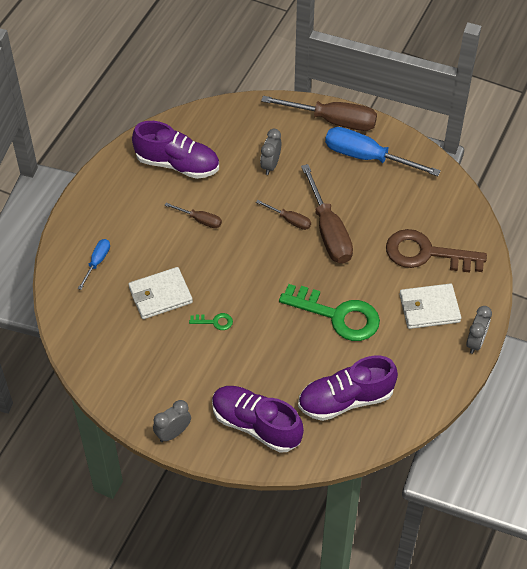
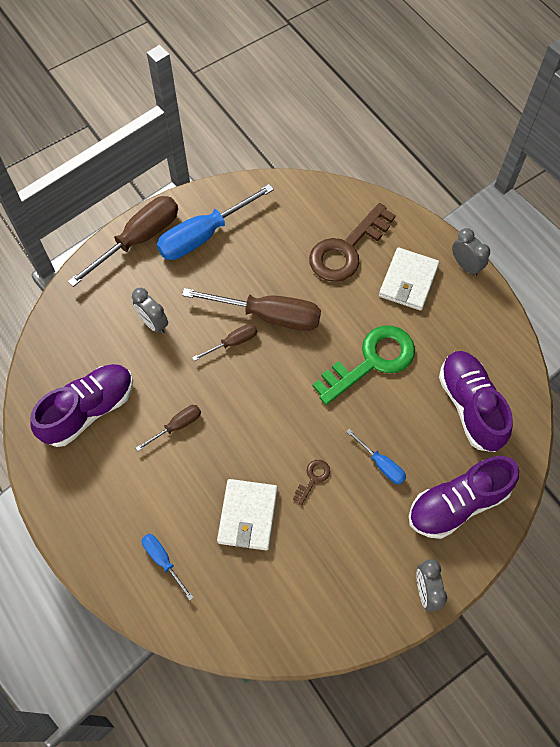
camera: 60 degrees left, 10 degrees up
(215, 322) = (313, 478): green key -> brown key
(255, 360) = (381, 464): none -> blue screwdriver
(346, 399) = (470, 406): purple shoe -> purple shoe turned 150 degrees clockwise

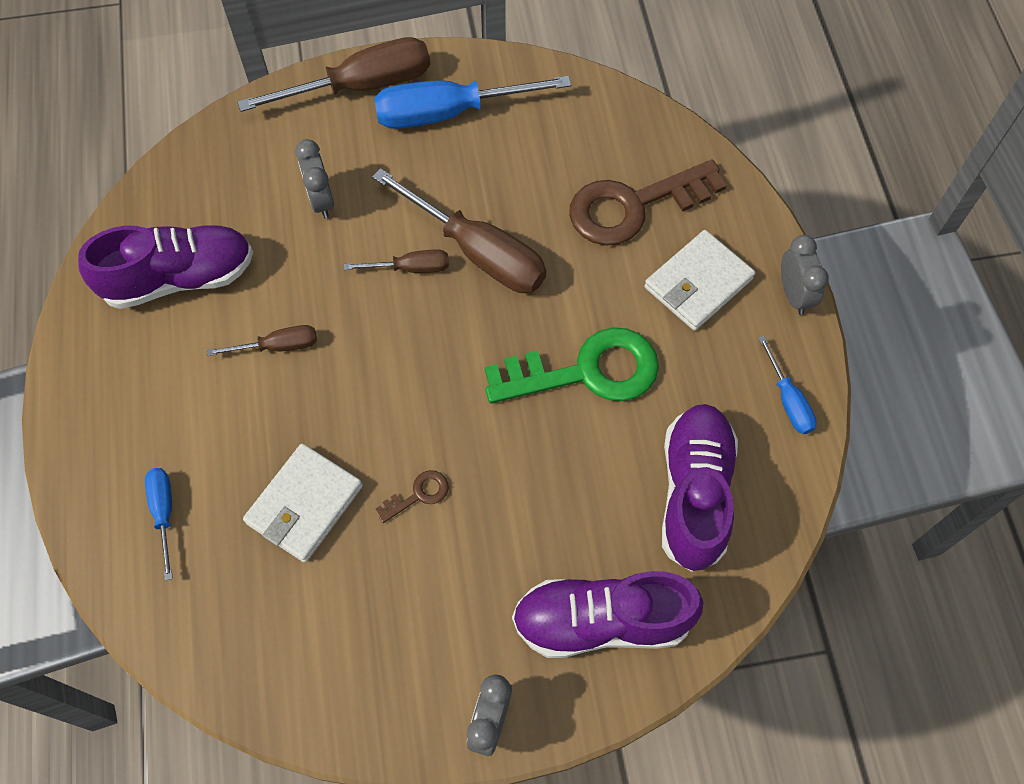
camera: 25 degrees right, 0 degrees up
(381, 464) = (523, 518): blue screwdriver -> blue screwdriver (788, 400)

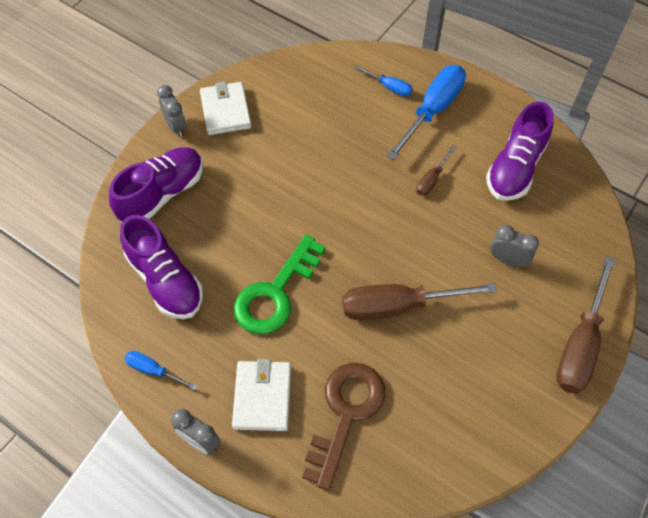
camera: 135 degrees right, 5 degrees down
(304, 504) = (338, 133): white wallet -> white wallet (225, 111)
(411, 268) = (420, 267): brown screwdriver -> none
(418, 494) = (294, 175): brown key -> none
(449, 113) = (514, 374): blue screwdriver -> blue screwdriver (432, 110)

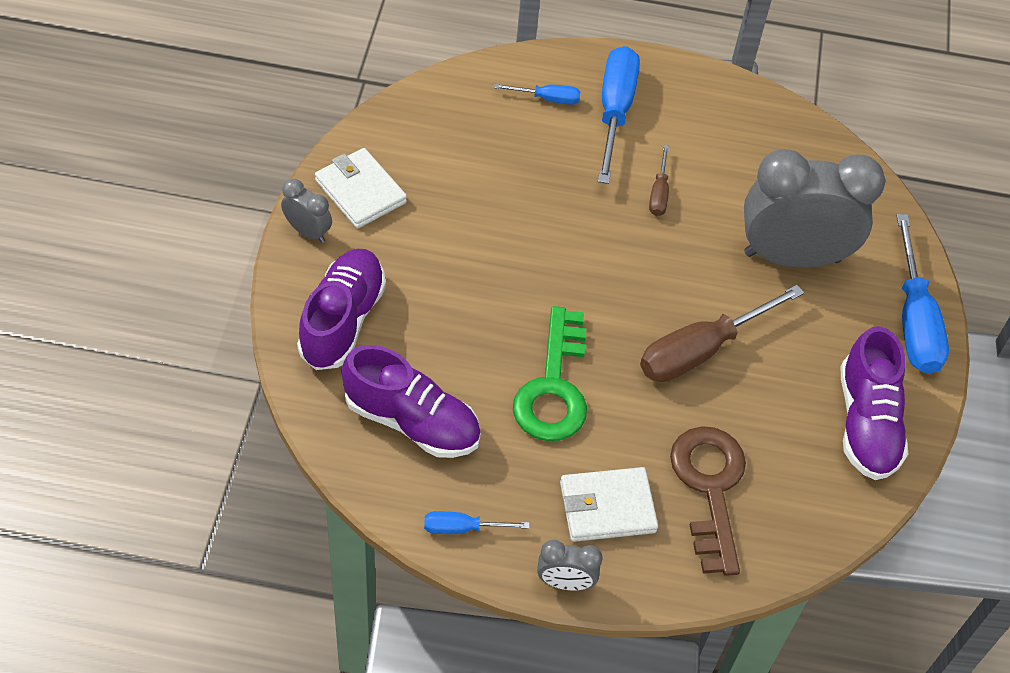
camera: 30 degrees left, 5 degrees down
(262, 397) = (607, 507): white wallet -> white wallet turned 75 degrees counterclockwise
(507, 260) = (792, 257): grey clock -> grey clock, size x2.30
(515, 168) = (745, 149): purple shoe -> purple shoe (866, 422)
(580, 344) = (914, 320): brown screwdriver -> blue screwdriver

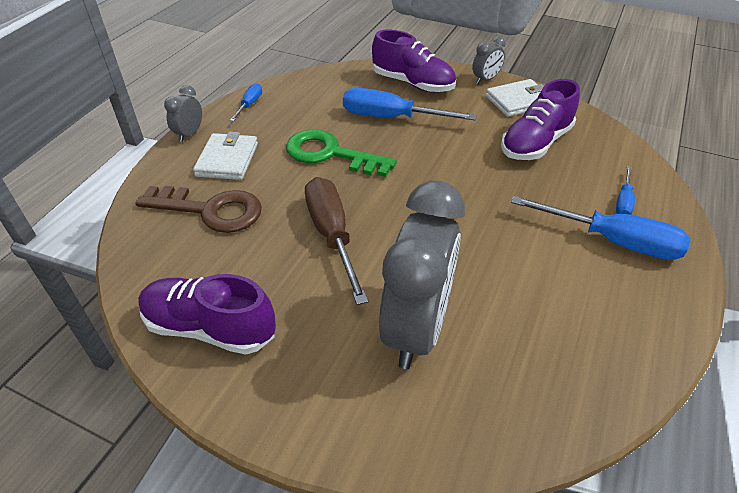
camera: 110 degrees right, 10 degrees down
(412, 421) = (330, 97): purple shoe -> purple shoe (535, 143)
(659, 193) = (508, 248): brown screwdriver -> none
(914, 320) = (305, 417): blue screwdriver -> blue screwdriver (391, 118)

